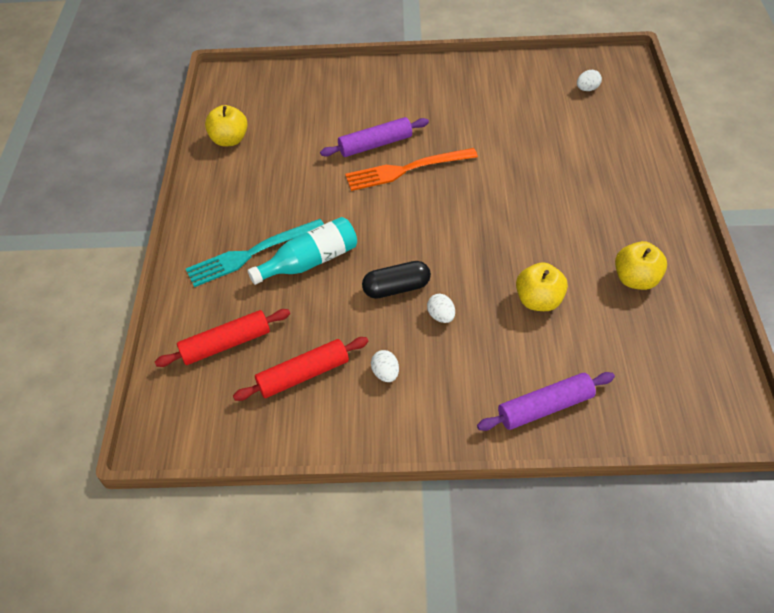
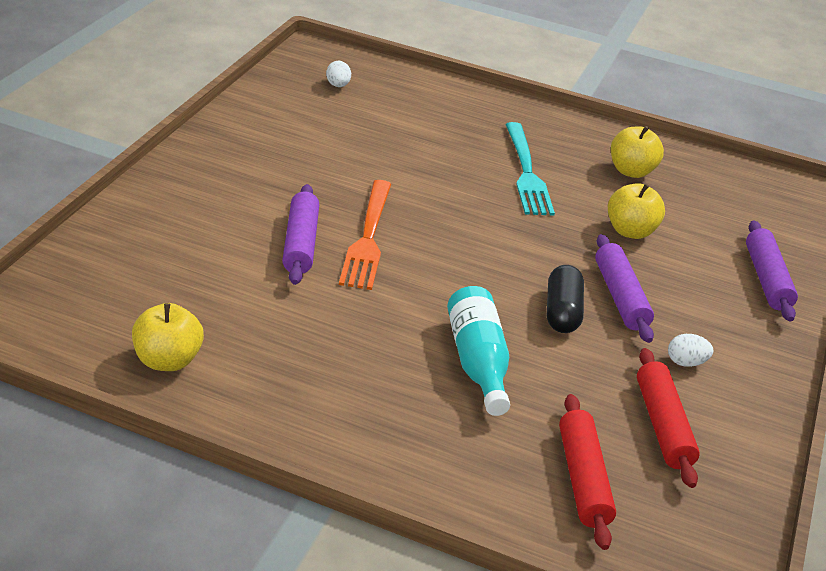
camera: 75 degrees left, 15 degrees down
(251, 254) = (429, 409): turquoise fork -> turquoise fork (527, 173)
(441, 316) = (620, 297): white egg -> purple rolling pin

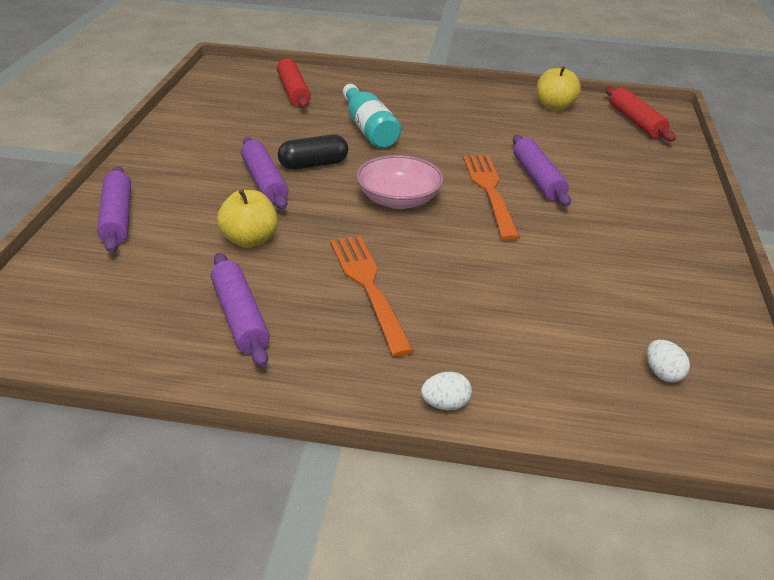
camera: 170 degrees right, 0 degrees up
(473, 246) = (398, 200): none -> pink bowl
(527, 173) = (368, 287): turquoise fork -> orange fork
(562, 312) = (313, 165): black capsule -> black capsule turned 75 degrees clockwise
(631, 171) = (240, 317): yellow apple -> purple rolling pin
(663, 425) = (241, 116): red rolling pin -> red rolling pin (635, 122)
(685, 362) = (217, 148): white egg -> white egg (445, 404)

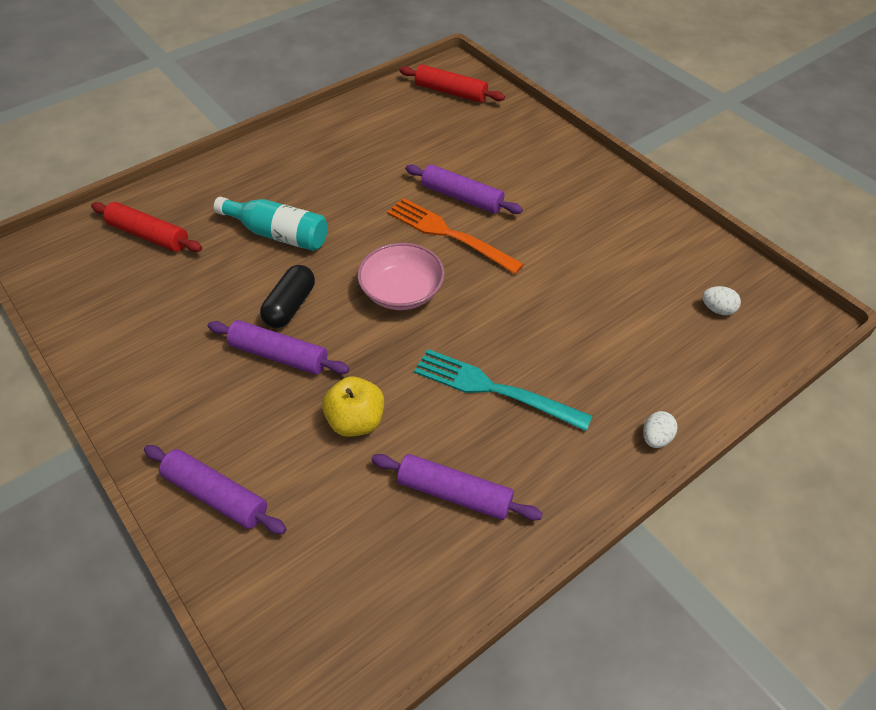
camera: 45 degrees left, 15 degrees up
(368, 287) = (493, 389): orange fork -> turquoise fork
(554, 107) = (380, 112): yellow apple -> none

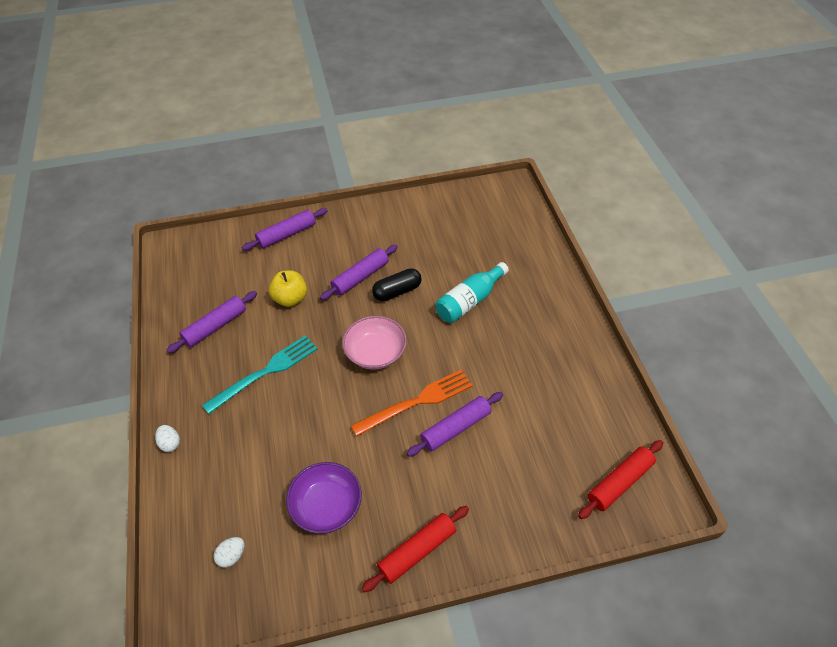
camera: 115 degrees right, 0 degrees up
(149, 235) = (501, 237): red rolling pin -> red rolling pin (417, 551)
(290, 306) = (397, 291): black capsule -> black capsule turned 75 degrees counterclockwise
(612, 260) = (326, 506): none -> purple bowl

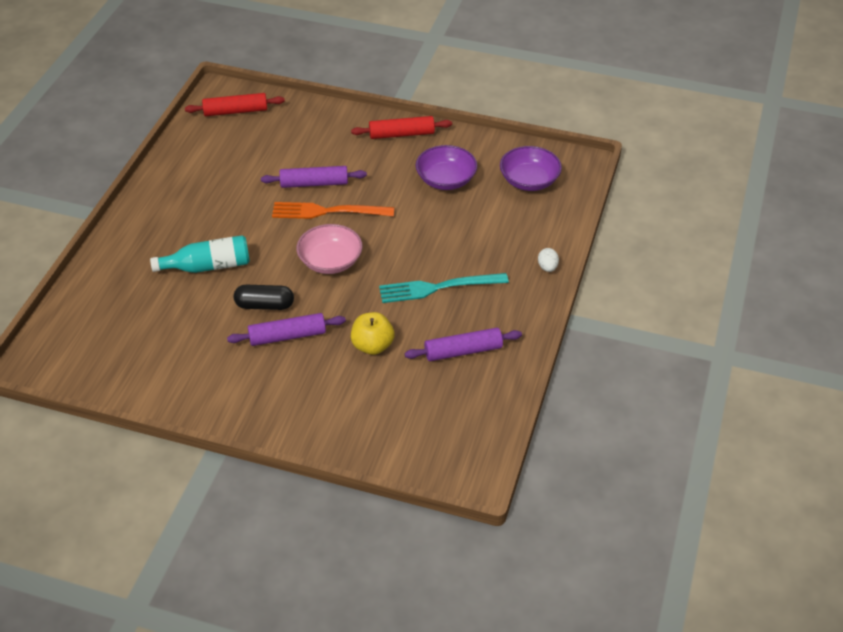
camera: 150 degrees left, 5 degrees down
(232, 556) = (529, 180): white egg -> purple bowl
(287, 234) = (327, 425): purple rolling pin -> none

